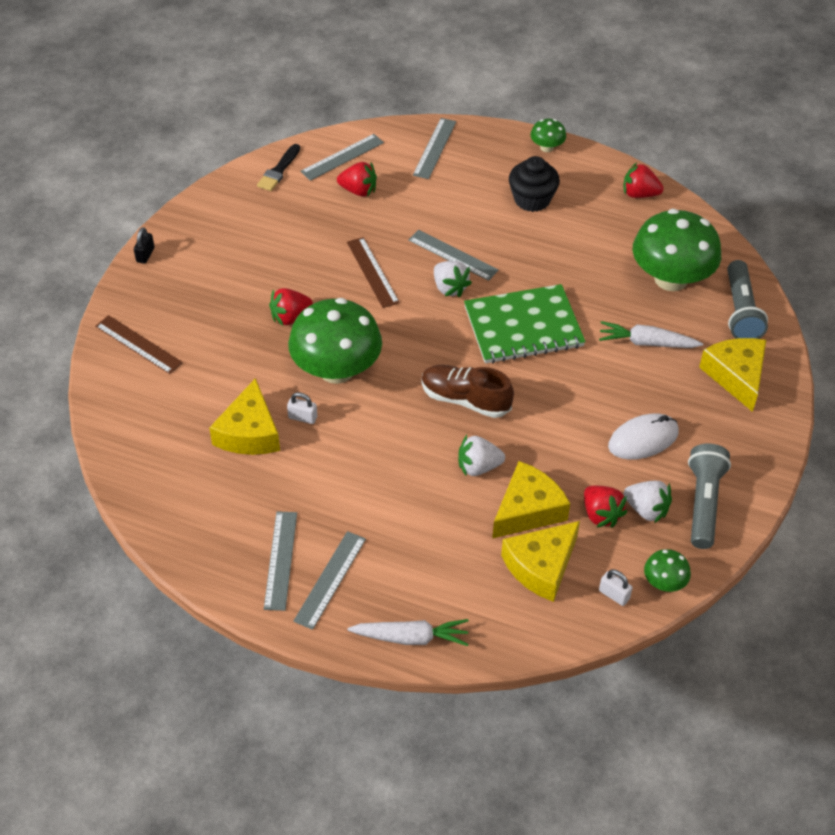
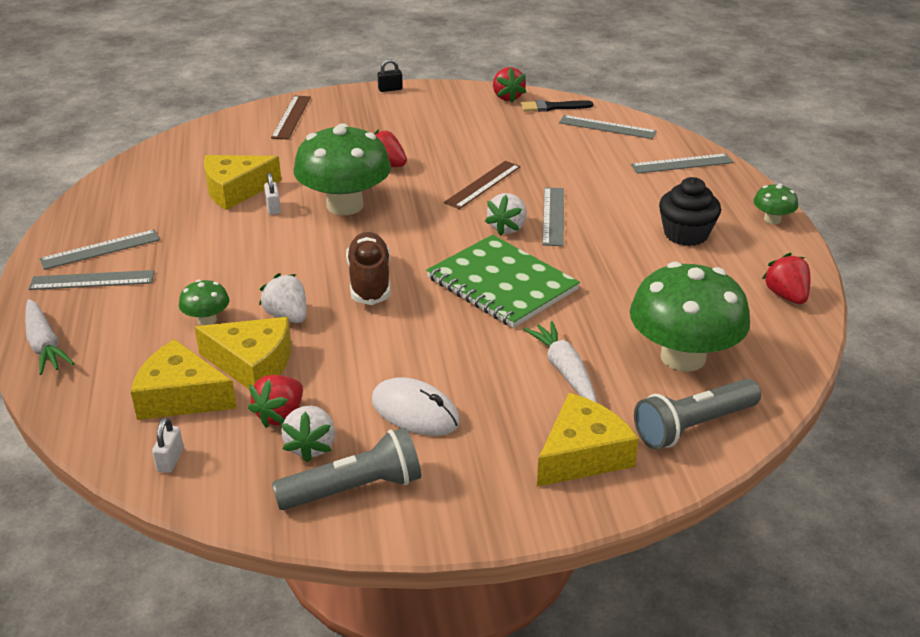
camera: 60 degrees right, 15 degrees down
(358, 191) = (576, 147): red strawberry -> red strawberry (507, 97)
(664, 582) = (211, 494): green mushroom -> green mushroom (207, 320)

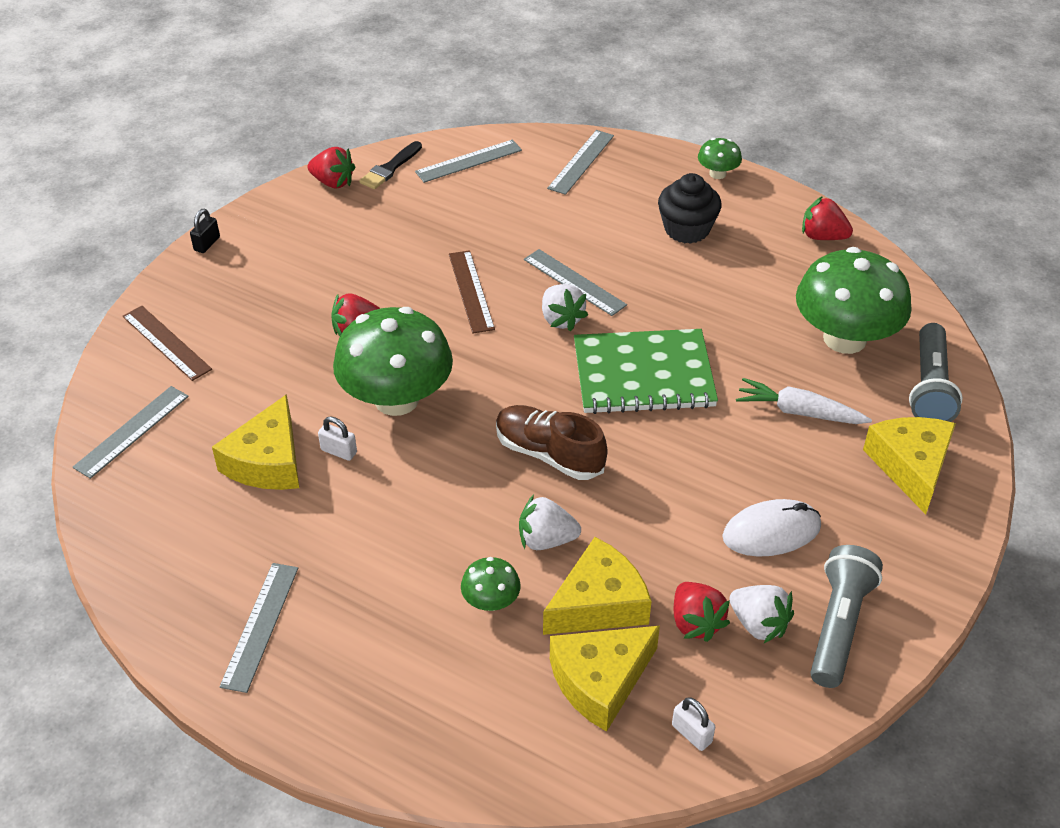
camera: 50 degrees left, 10 degrees up
(44, 345) = (403, 753): white carrot -> none
(92, 280) = (317, 660): grey ruler -> grey ruler (132, 431)

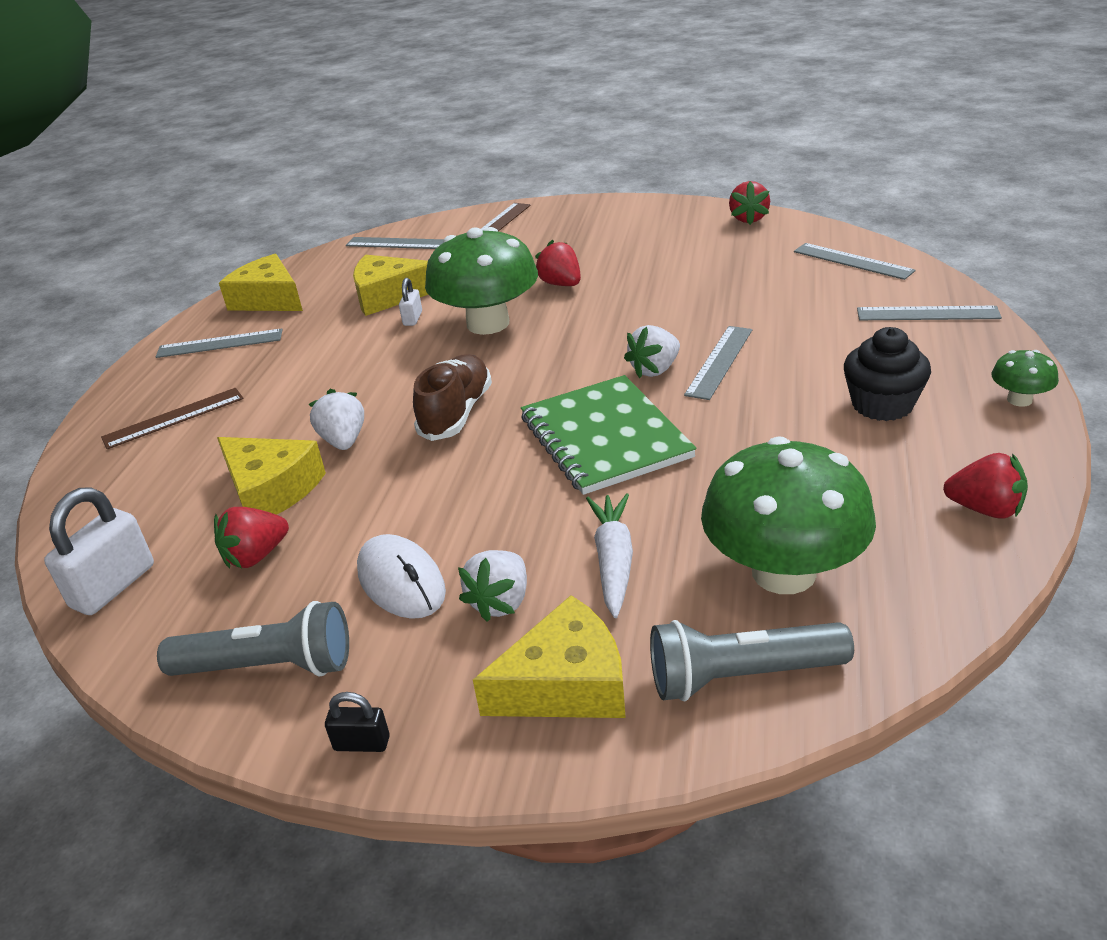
camera: 75 degrees right, 10 degrees down
(207, 244) = (620, 202): black padlock -> black padlock (362, 743)
(390, 168) = (797, 233): black brush -> none
(471, 291) = (657, 315): brown ruler -> brown ruler (174, 418)
(491, 601) = (262, 432): green mushroom -> none
(600, 681) = (176, 514): yellow cheese -> yellow cheese (269, 299)
(691, 734) = (113, 586): white padlock -> white padlock, size x1.93
(758, 624) = (261, 601): white strawberry -> white strawberry (501, 602)
(822, 236) = (985, 509): red strawberry -> red strawberry turned 105 degrees clockwise

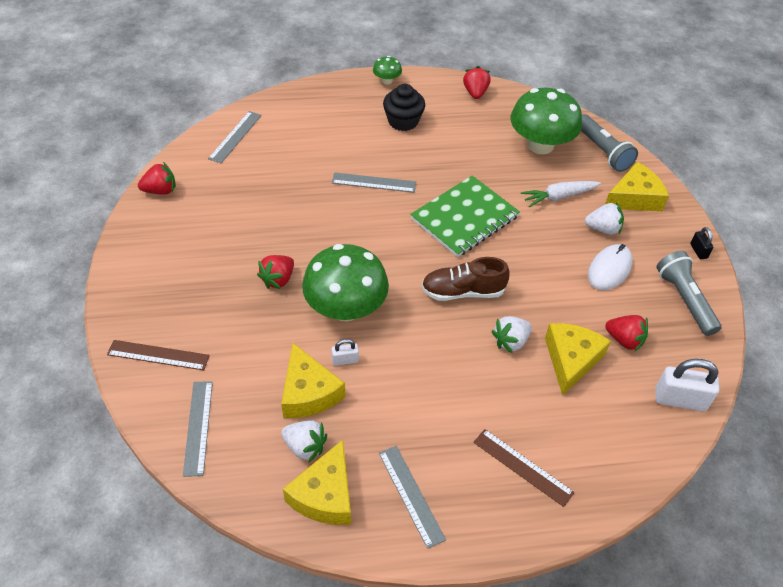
camera: 115 degrees left, 15 degrees up
(566, 684) = (634, 198): yellow cheese -> yellow cheese turned 105 degrees clockwise
(655, 370) = (389, 209): white strawberry -> white strawberry (305, 447)
(927, 313) = (303, 107): grey ruler -> none

